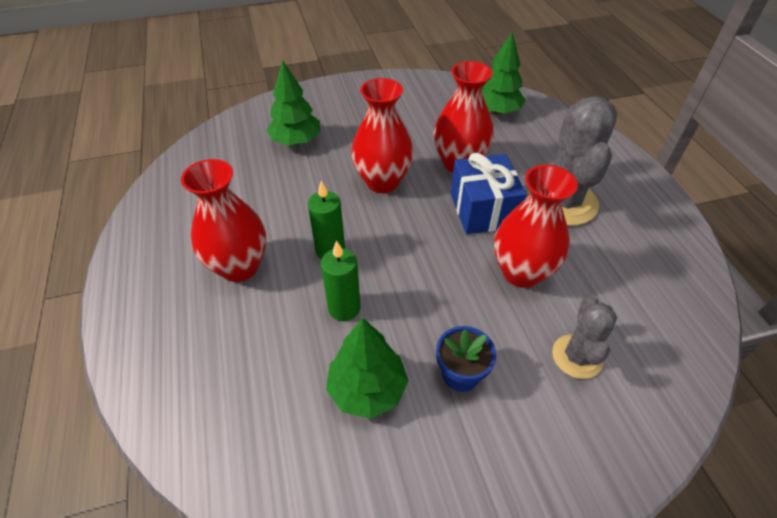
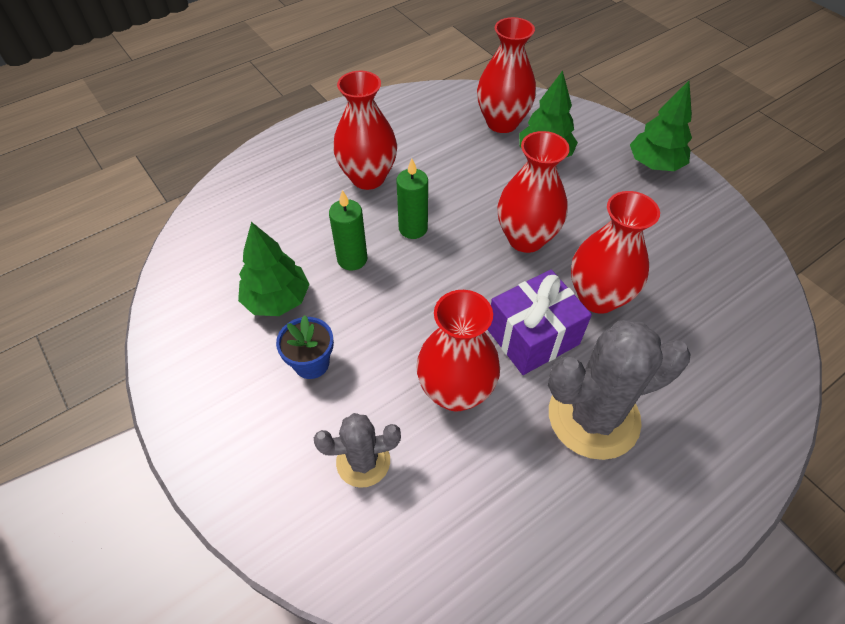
camera: 70 degrees right, 5 degrees up
(237, 152) = (502, 122): none -> red vase
(483, 210) = (533, 337): blue gift -> purple gift
(497, 111) = (730, 314): green tree -> green tree (654, 164)

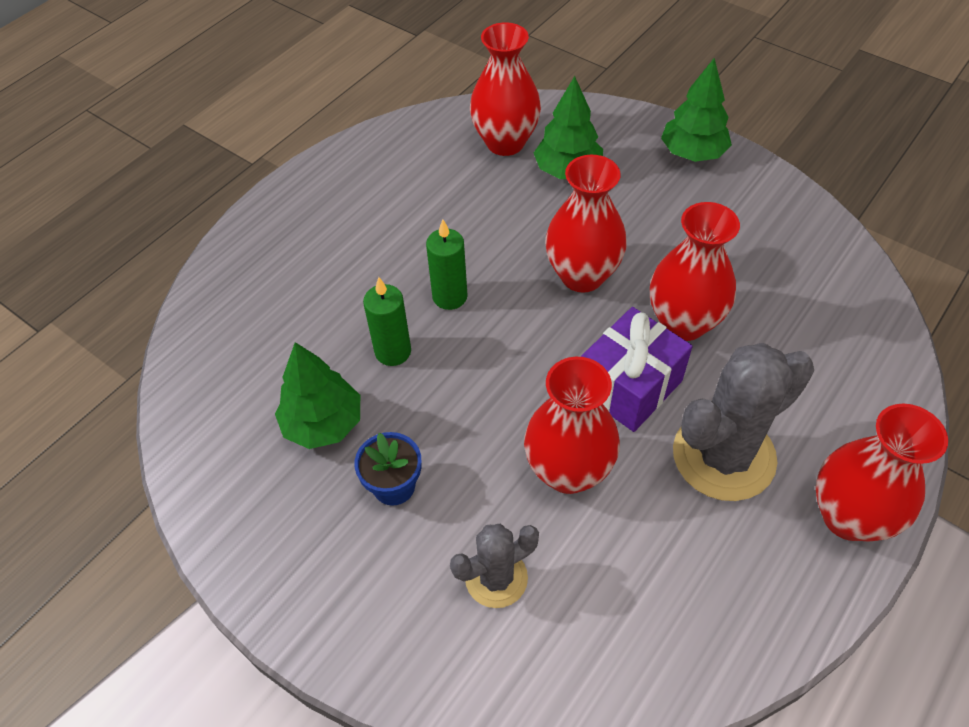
camera: 15 degrees left, 0 degrees up
(368, 177) = (373, 248): red vase -> red vase (848, 516)

